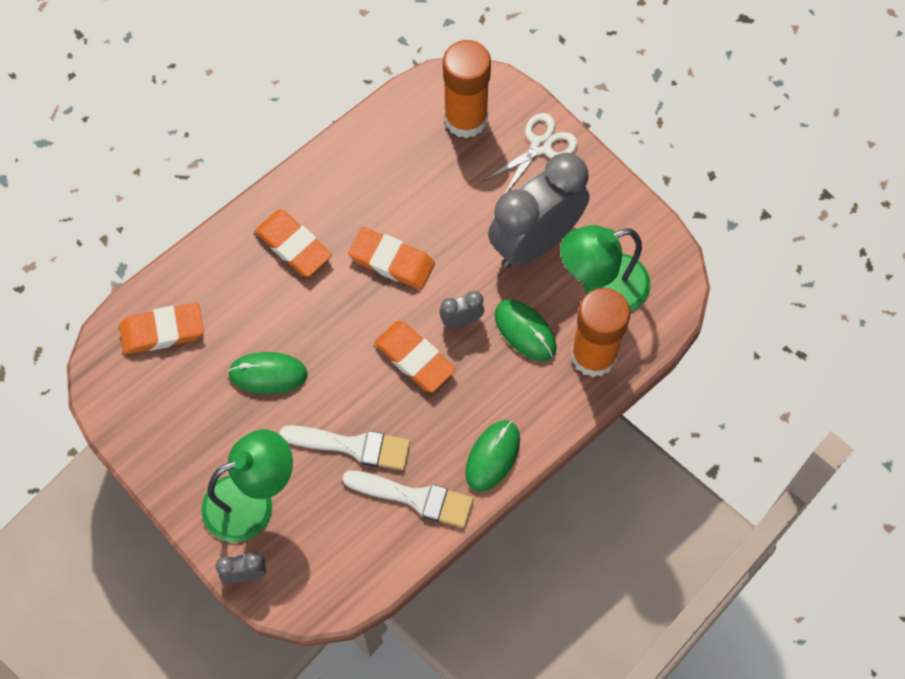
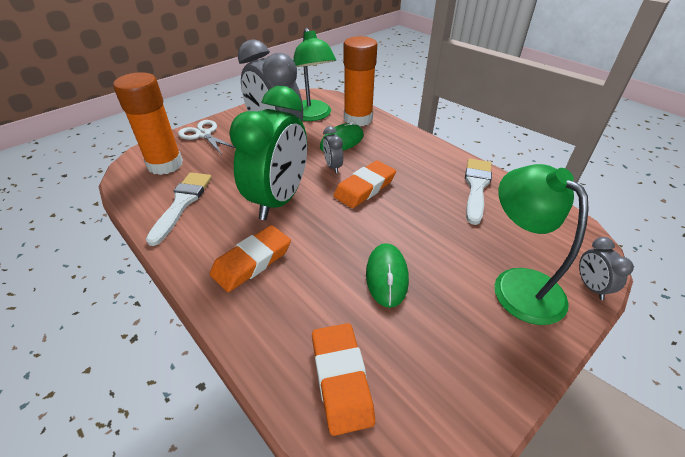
camera: 90 degrees left, 25 degrees down
(353, 446) = (444, 219): white brush -> white brush (182, 203)
(391, 261) = (279, 200): orange eraser -> green clock
(492, 456) = (434, 154): green mouse -> none

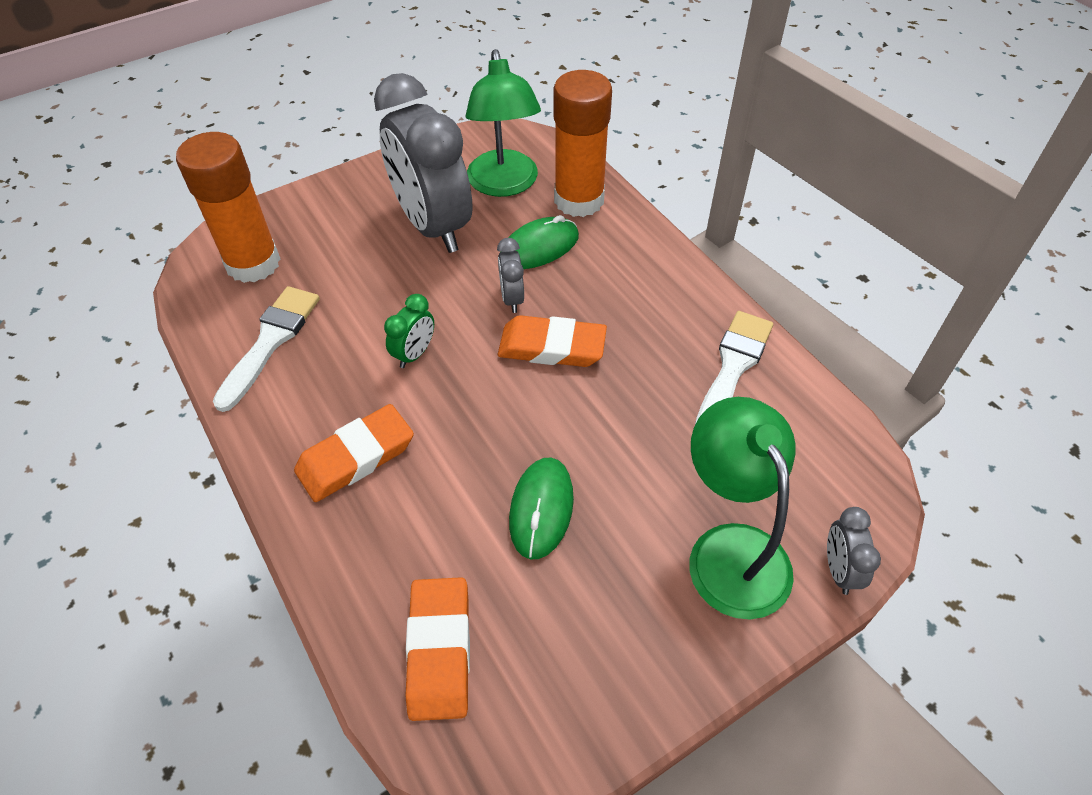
camera: 10 degrees right, 10 degrees up
(203, 134) = (319, 207): white scissors -> none
(279, 200) = (414, 354): green clock -> green clock, size x0.41
(365, 188) = (552, 347): orange eraser -> orange eraser turned 45 degrees clockwise

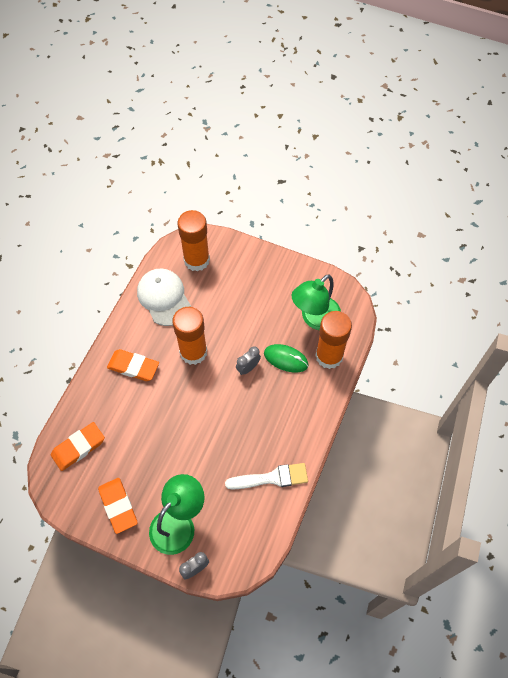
camera: 55 degrees right, 10 degrees up
(271, 341) = (164, 298): white brush -> white cap
(414, 354) = (193, 352): green clock -> orange glue stick
(433, 226) = (267, 309): grey clock -> none
(541, 509) = (153, 445): green mouse -> none
(552, 347) = (232, 400): orange eraser -> orange eraser (118, 506)

